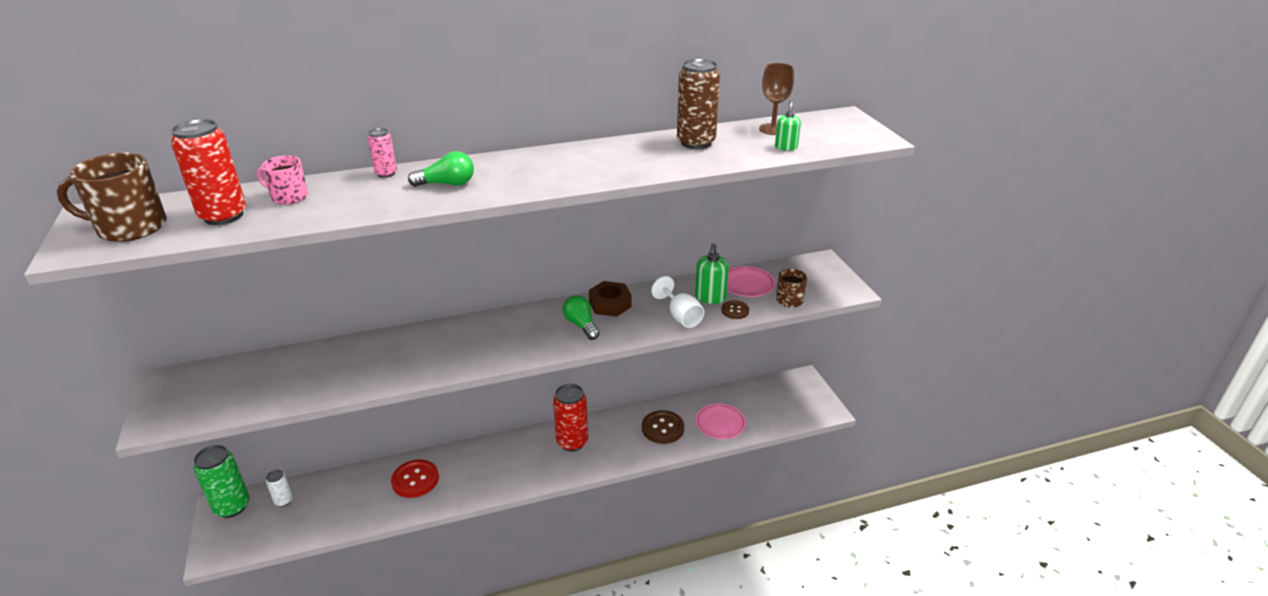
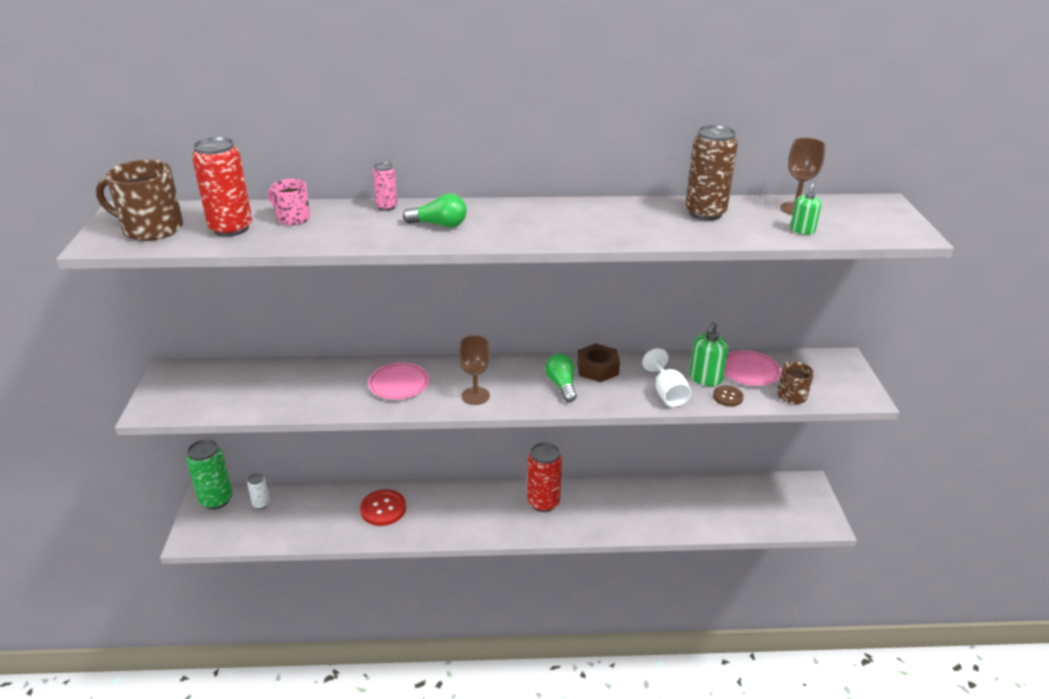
camera: 15 degrees right, 0 degrees up
(501, 349) = (475, 396): none -> brown goblet
(662, 428) = (640, 507): brown button -> none
(720, 423) = (702, 514): pink plate -> pink plate (399, 384)

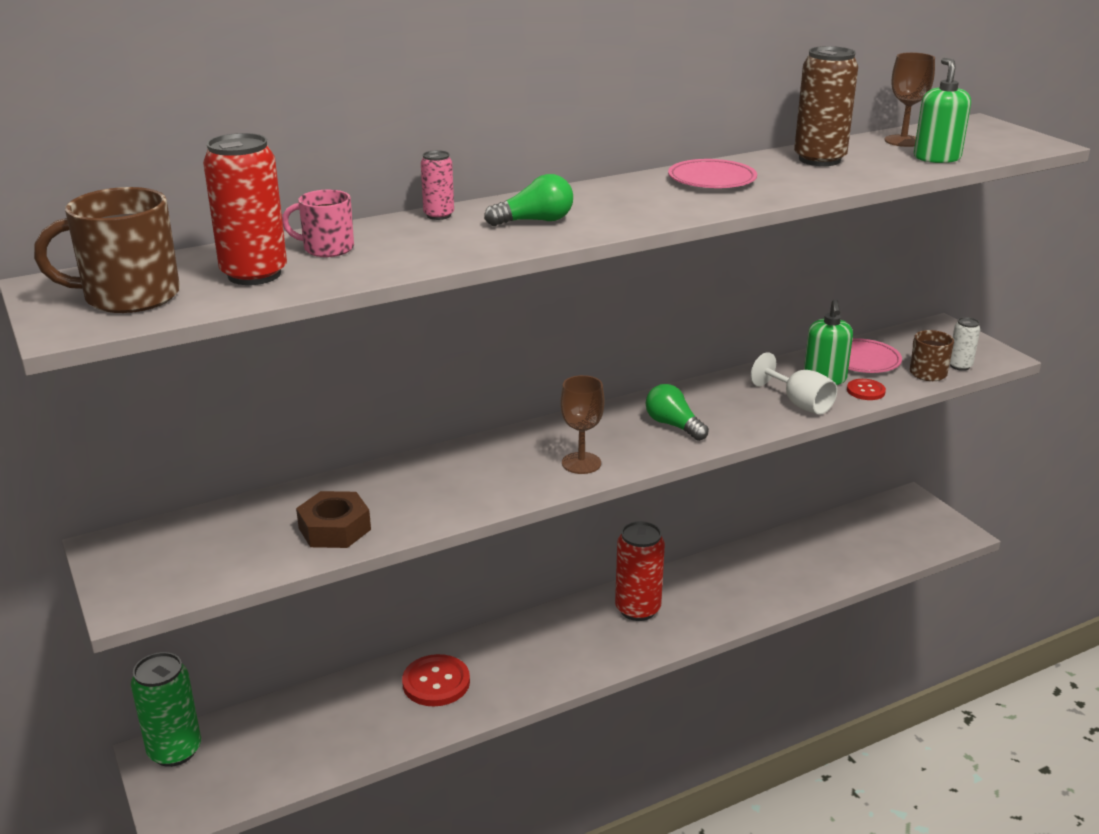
camera: 25 degrees left, 5 degrees down
(261, 504) = (251, 733): white can -> white can (960, 366)
(399, 384) = (469, 476): pink plate -> pink plate (712, 180)
(597, 368) = (696, 398): brown nut -> brown nut (334, 529)
(727, 397) = (865, 391): brown button -> red button
(802, 230) = (936, 158): green soap dispenser -> green soap dispenser, size x1.58

